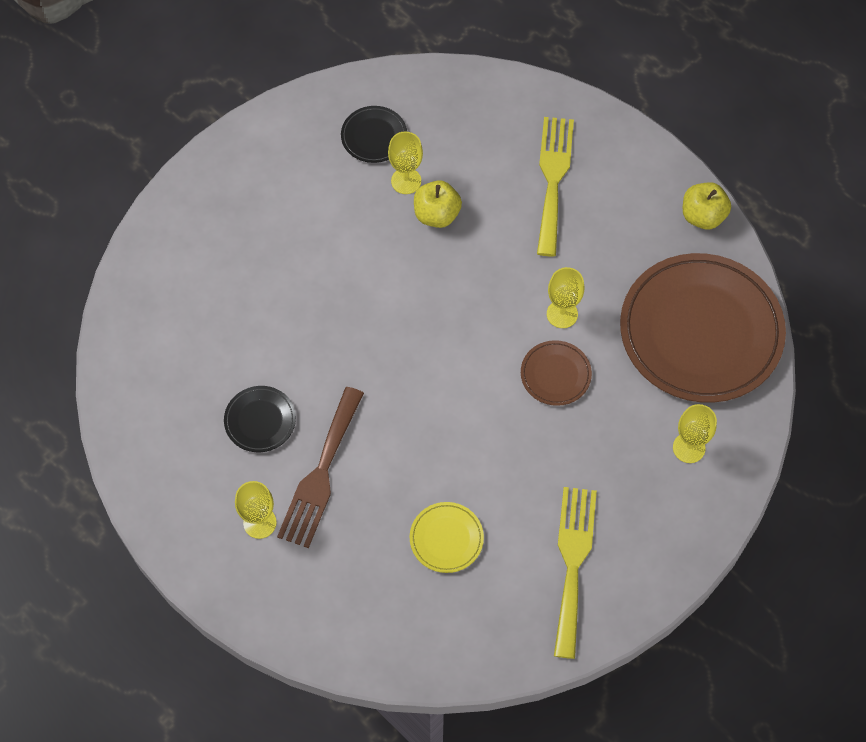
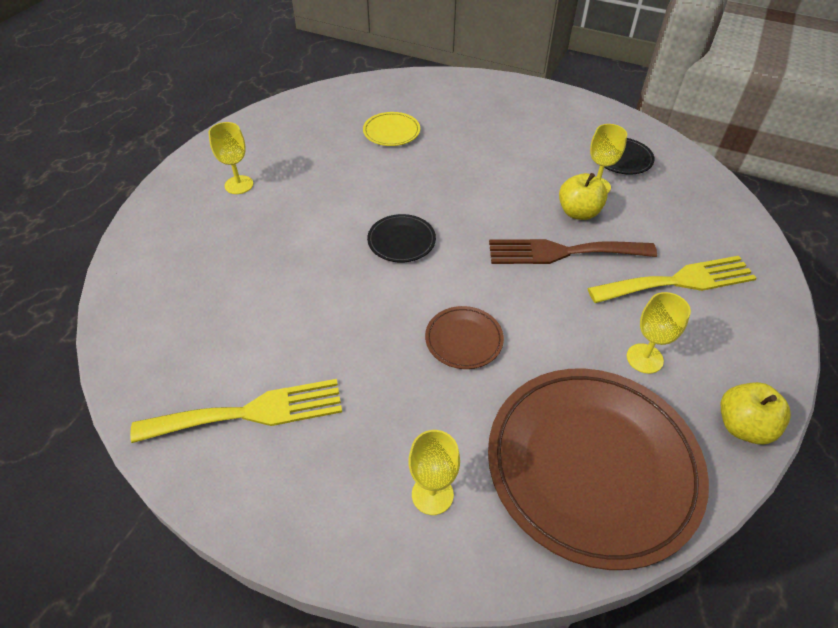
camera: 70 degrees right, 15 degrees down
(260, 420) = (329, 163): black plate -> black plate (401, 241)
(321, 474) = (293, 206): brown fork -> brown fork (562, 252)
(446, 538) = (253, 302): yellow plate -> yellow plate (391, 132)
(562, 314) = (535, 327): yellow goblet -> yellow goblet (644, 358)

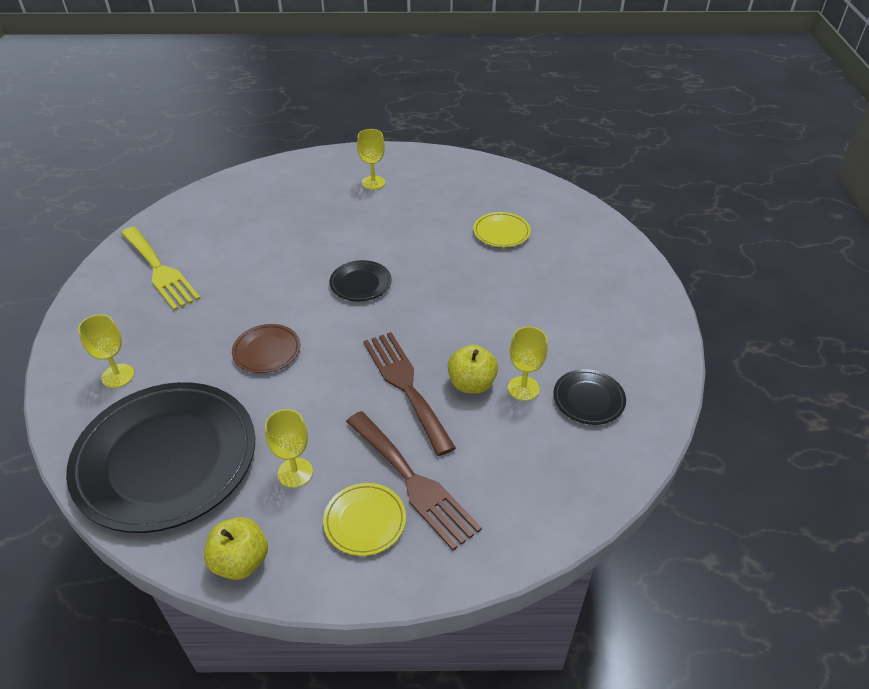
camera: 65 degrees right, 5 degrees down
(592, 465) = (166, 459): brown plate -> black plate
(678, 281) = (413, 482): yellow fork -> brown fork
(714, 324) = (365, 521): none -> yellow plate

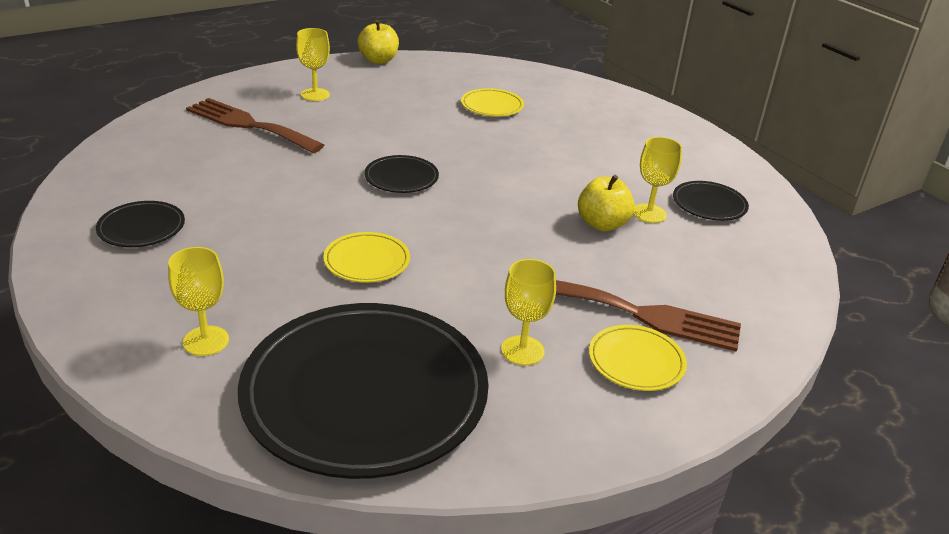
camera: 35 degrees left, 10 degrees down
(160, 270) = (141, 228): yellow fork -> black plate
(240, 561) = (558, 446): yellow apple -> yellow apple (378, 60)
(267, 351) = (367, 261): brown plate -> yellow plate
(406, 385) = (545, 244): brown fork -> brown fork (249, 125)

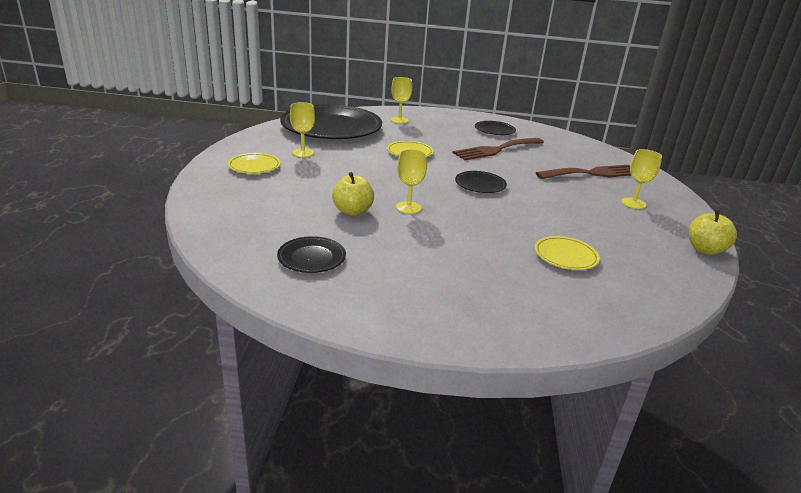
camera: 130 degrees right, 5 degrees down
(642, 314) = (273, 181): brown fork -> brown fork (496, 150)
(649, 213) = (338, 231): yellow goblet -> yellow goblet (408, 207)

